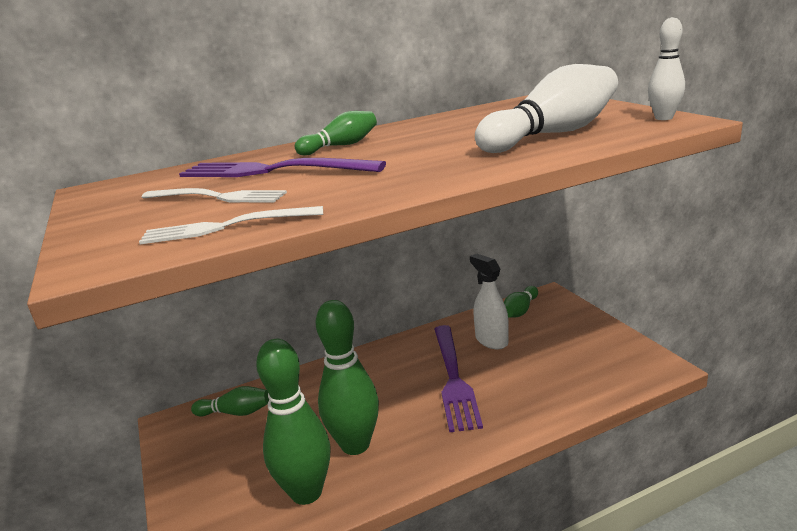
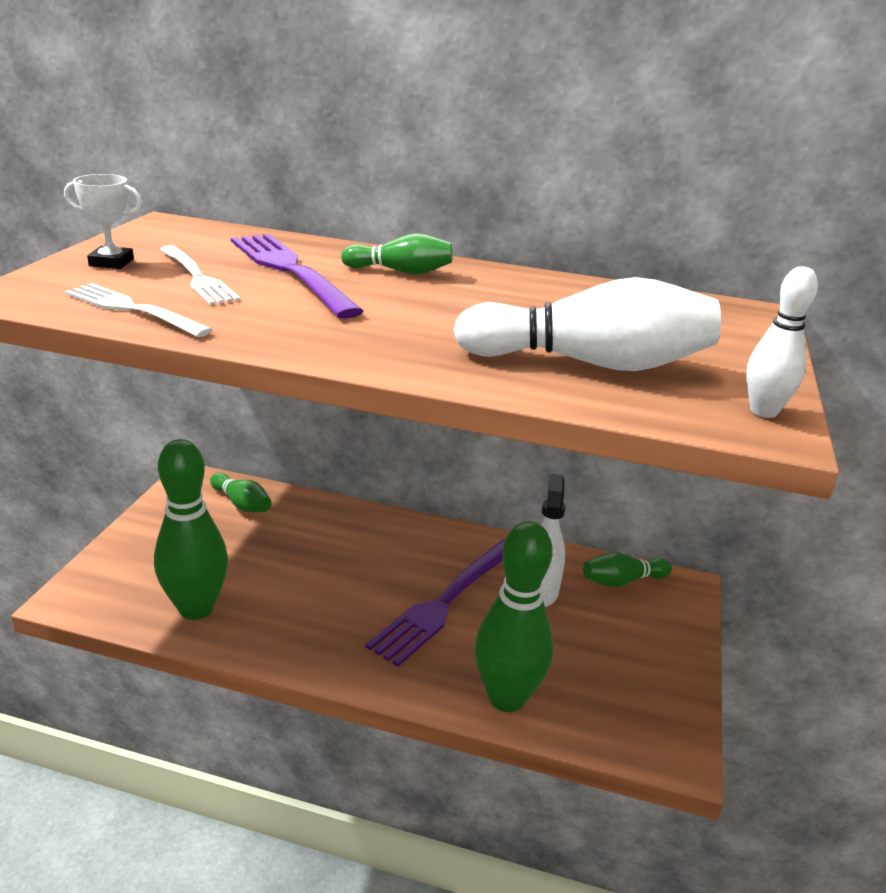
camera: 35 degrees right, 5 degrees up
(120, 218) = (111, 262): none -> white trophy
(355, 445) = (281, 598): green bowling pin -> green bowling pin (506, 698)

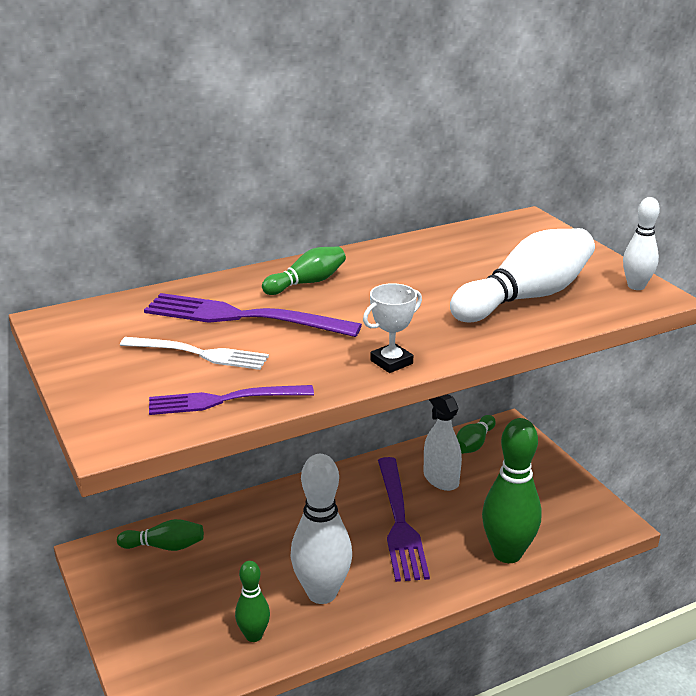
camera: 40 degrees left, 0 degrees up
(111, 262) = (110, 374): white trophy -> white trophy (391, 362)
(132, 309) = (223, 400): white fork -> purple fork
(196, 608) = (254, 635): green bowling pin -> green bowling pin, size x0.54
(293, 613) = (322, 593): none -> white bowling pin

